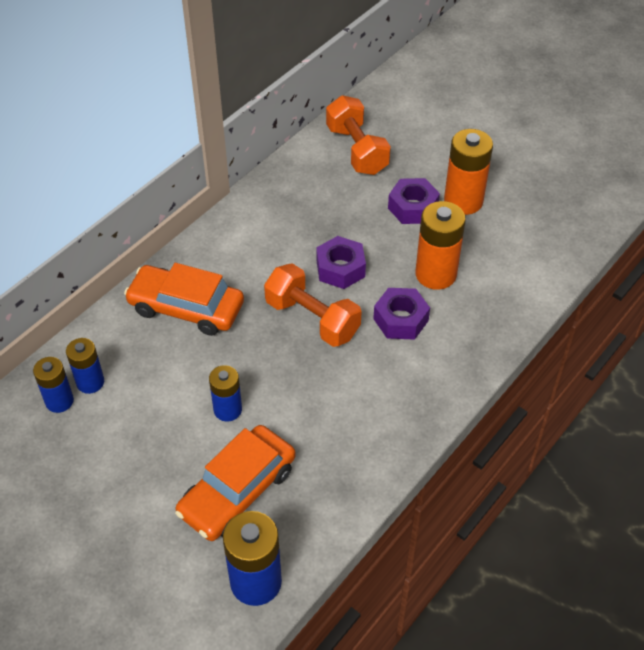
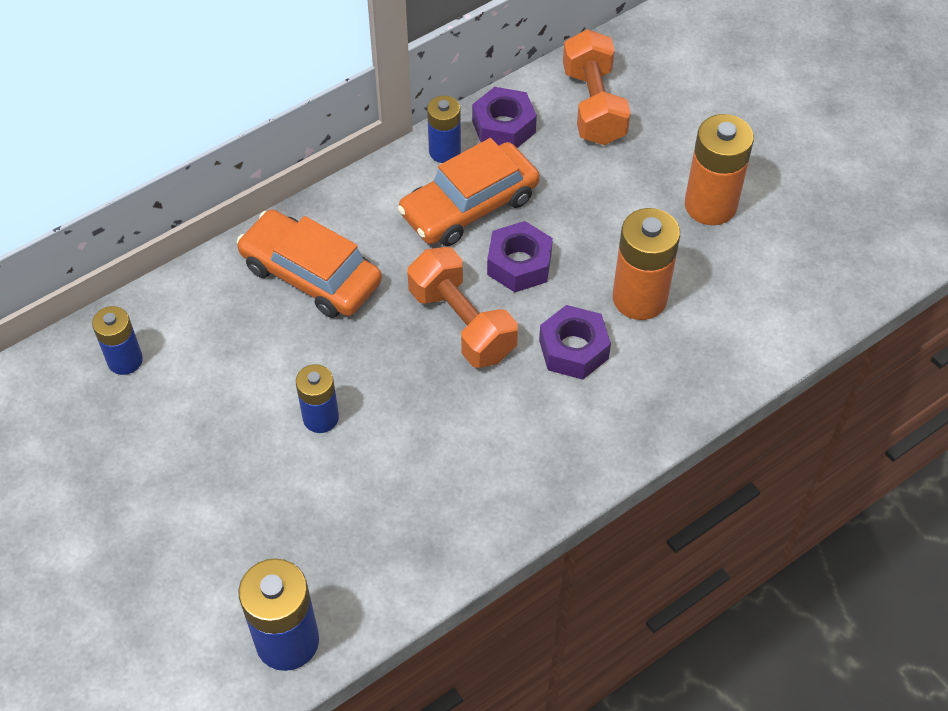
camera: 15 degrees right, 5 degrees up
(90, 382) = (168, 345): blue battery -> blue battery (444, 151)
(237, 490) = (301, 523): orange car -> orange car (469, 205)
(413, 207) = (640, 200): purple nut -> purple nut (504, 127)

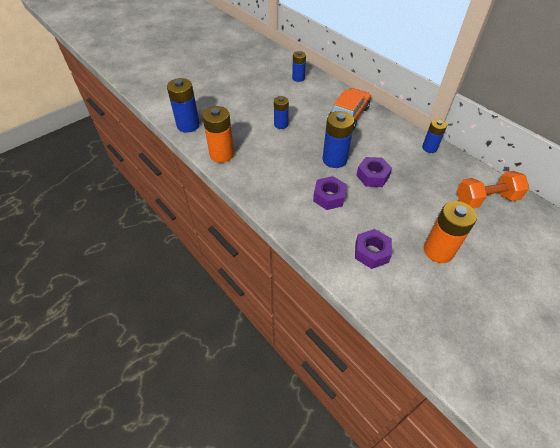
camera: 85 degrees right, 5 degrees down
(462, 323) = (334, 159): orange dumbbell -> blue battery
(469, 205) = (401, 158): orange car -> none
(504, 127) = (454, 166): purple nut -> purple nut (371, 252)
(639, 298) = (365, 221): orange battery -> orange battery (222, 154)

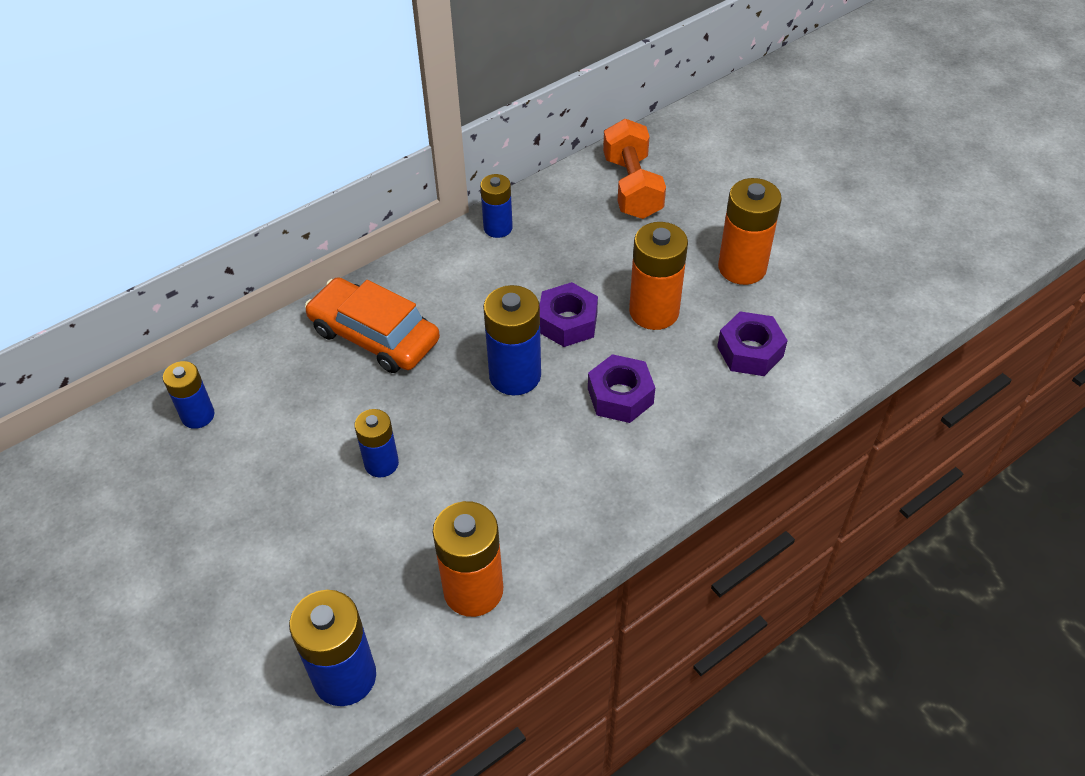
camera: 85 degrees left, 0 degrees up
(390, 210) = (654, 312): none -> orange battery

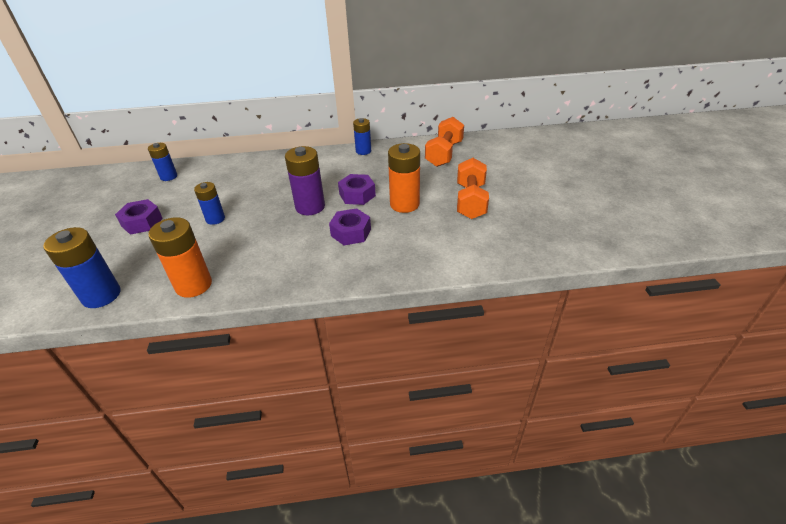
camera: 30 degrees right, 10 degrees down
(374, 335) = (267, 172): orange car -> none
(515, 375) = (310, 207): blue battery -> purple battery
(742, 268) = (470, 201): orange battery -> orange dumbbell
(750, 351) = (439, 237): purple nut -> purple nut (142, 222)

